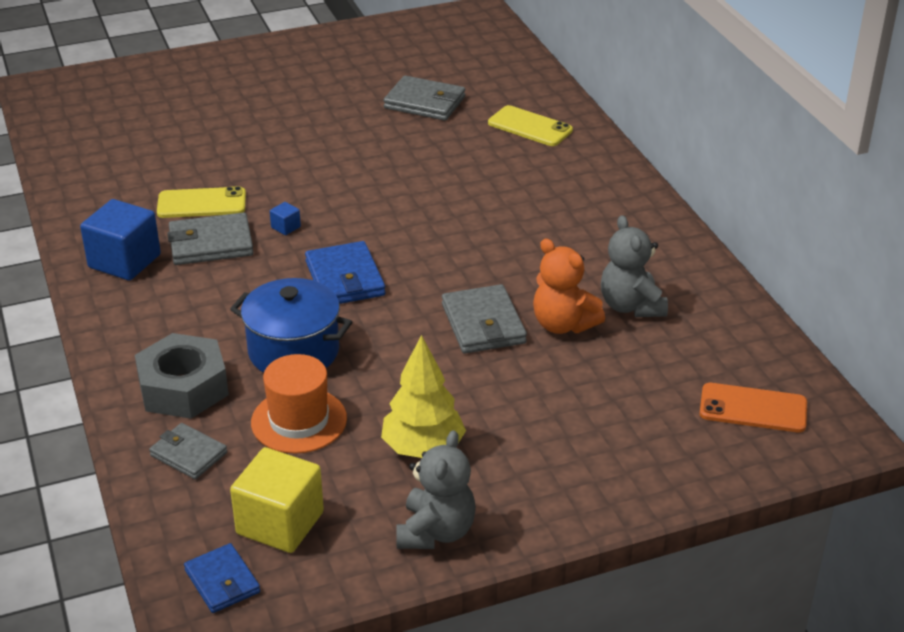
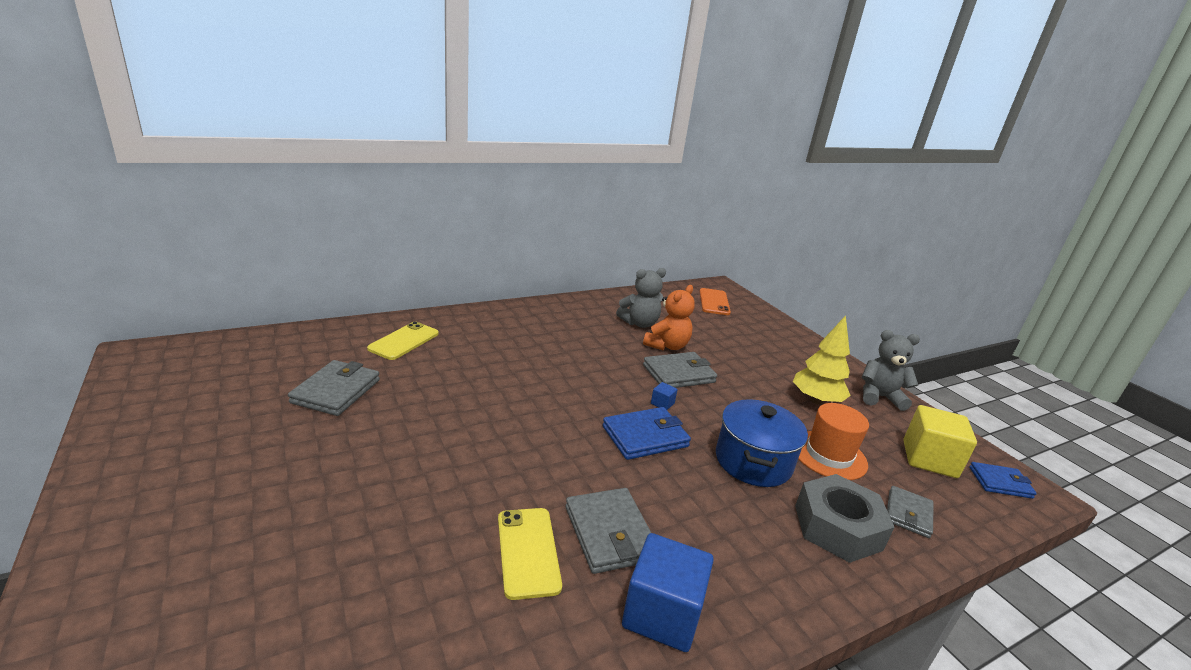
camera: 100 degrees left, 10 degrees down
(222, 581) = (1000, 482): blue wallet -> blue wallet turned 45 degrees clockwise
(286, 227) = (571, 477): blue cube -> blue cube (662, 403)

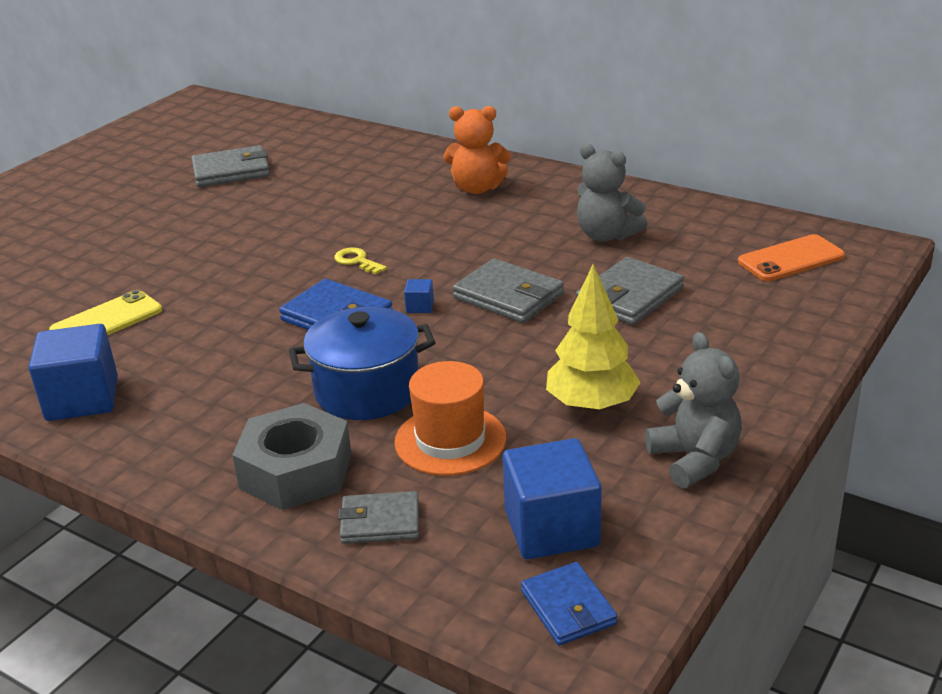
camera: 65 degrees right, 5 degrees up
(404, 341) = (350, 155): yellow phone -> none
(573, 400) = (357, 261): none -> yellow key
(610, 533) = (161, 346): grey wallet -> grey wallet (629, 296)
(667, 346) = (573, 269): orange teddy bear -> orange teddy bear (477, 188)
(929, 459) = (551, 528): yellow cube -> blue cube

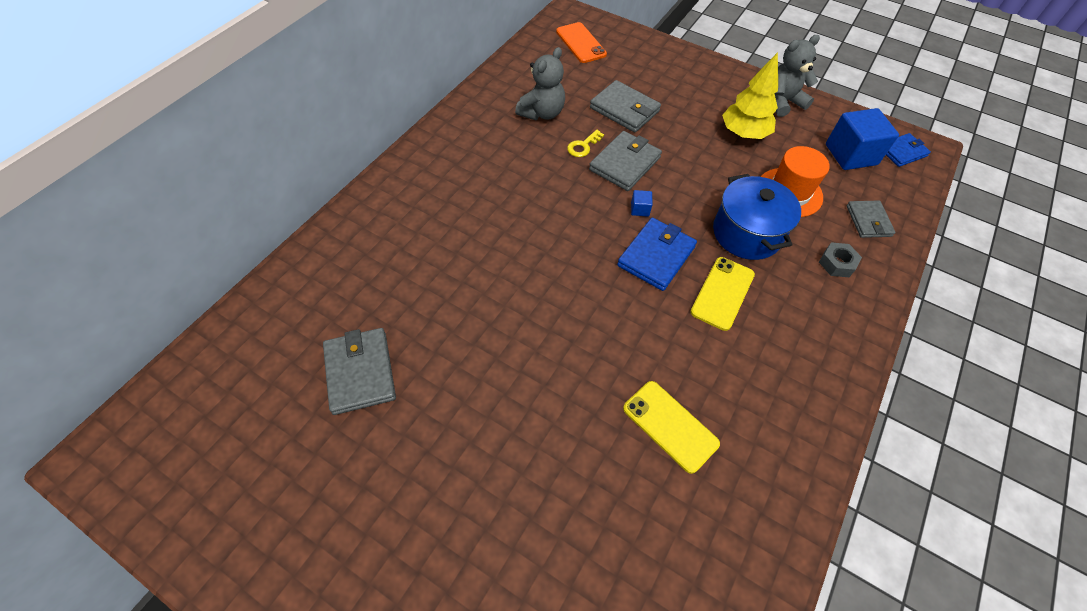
camera: 95 degrees left, 25 degrees up
(82, 399) = (789, 413): blue cube -> none
(267, 363) = (722, 293): none -> yellow phone
(296, 471) = (837, 263): grey nut -> grey nut, size x0.50
(357, 261) = (570, 249): yellow key -> yellow key (583, 146)
(477, 188) = (451, 177): orange teddy bear -> none

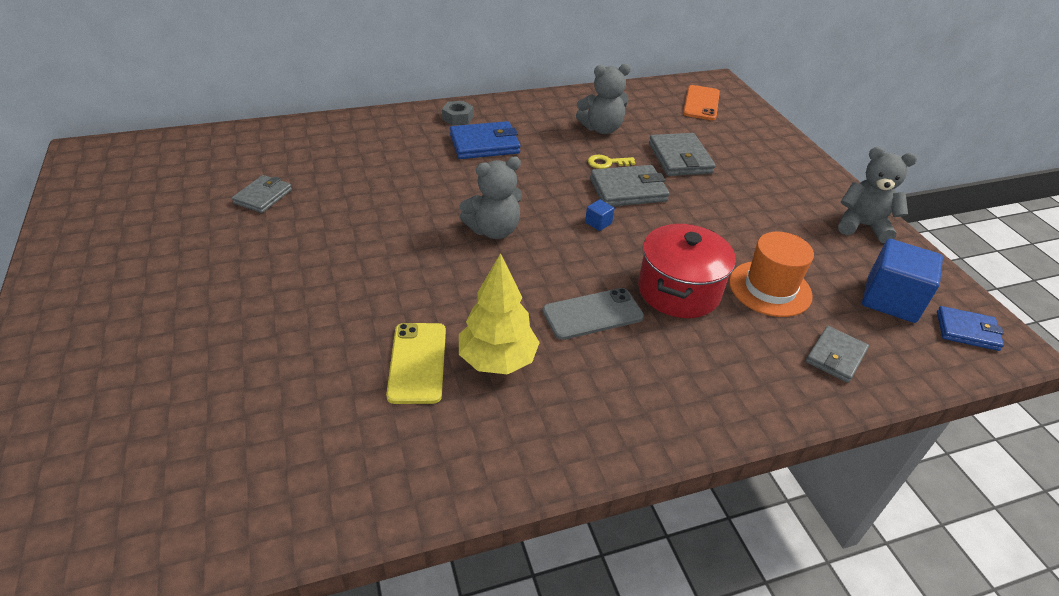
camera: 40 degrees right, 15 degrees down
(360, 372) = (263, 196): grey wallet -> grey wallet, size x0.66
(581, 268) = (493, 230): none -> grey teddy bear
(656, 256) = (567, 258): blue wallet -> blue wallet (484, 144)
(722, 293) = (592, 314): yellow phone -> grey phone
(743, 134) = (781, 226): yellow tree -> yellow tree (497, 360)
(746, 233) = (678, 291): blue pot -> red pot
(837, 263) = (746, 364): grey nut -> grey nut (457, 118)

